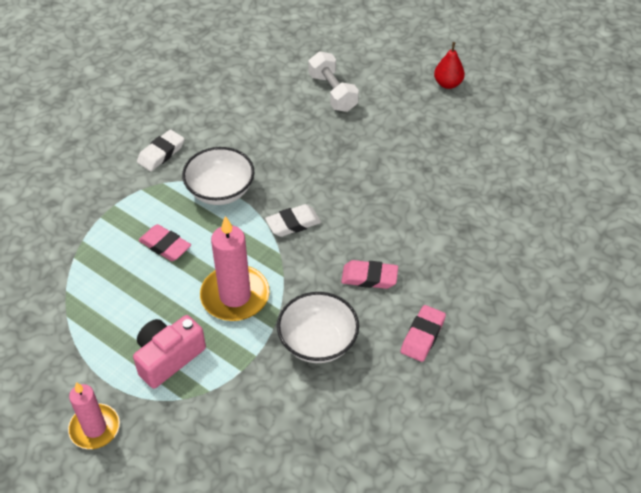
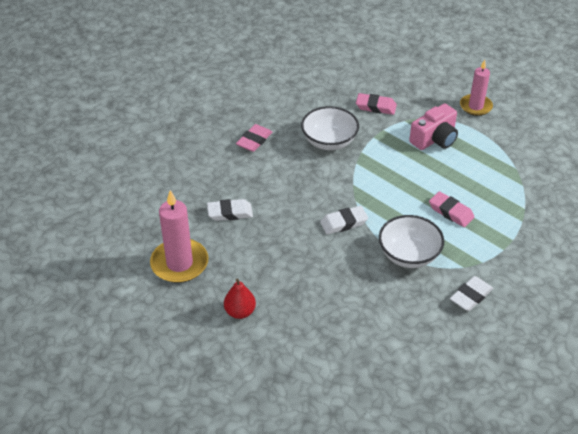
camera: 175 degrees left, 5 degrees down
(235, 296) = (390, 173): pink candle -> pink candle (179, 263)
(332, 92) = (295, 357): white dumbbell -> none
(369, 277) = (286, 179): pink eraser -> pink eraser (376, 107)
(428, 227) = (230, 213): none -> white eraser
(447, 84) = (166, 359): red pear -> red pear (240, 312)

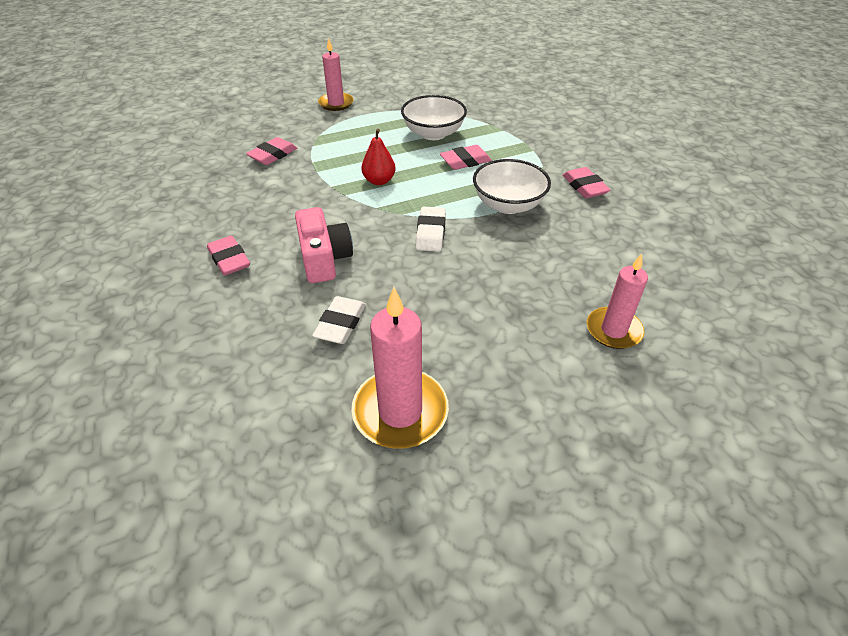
camera: 65 degrees left, 0 degrees up
(240, 312) = (528, 371): red pear -> red pear (379, 181)
(302, 348) = (613, 330): none -> pink candle
(329, 141) = (293, 202): white bowl -> white bowl (433, 133)
(434, 139) = (357, 137): pink camera -> pink camera (324, 259)
(470, 296) = (584, 187): white eraser -> pink eraser

